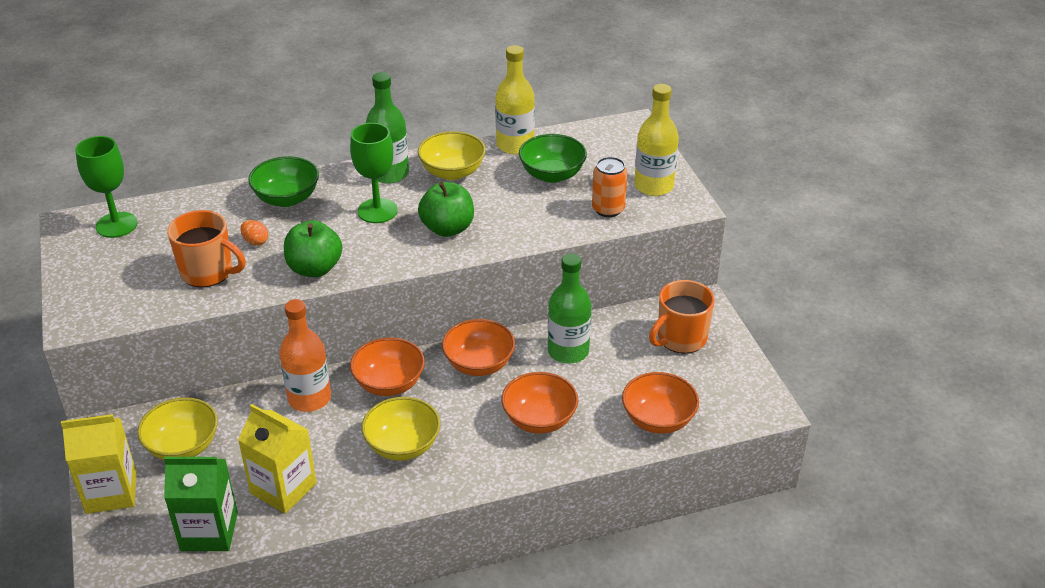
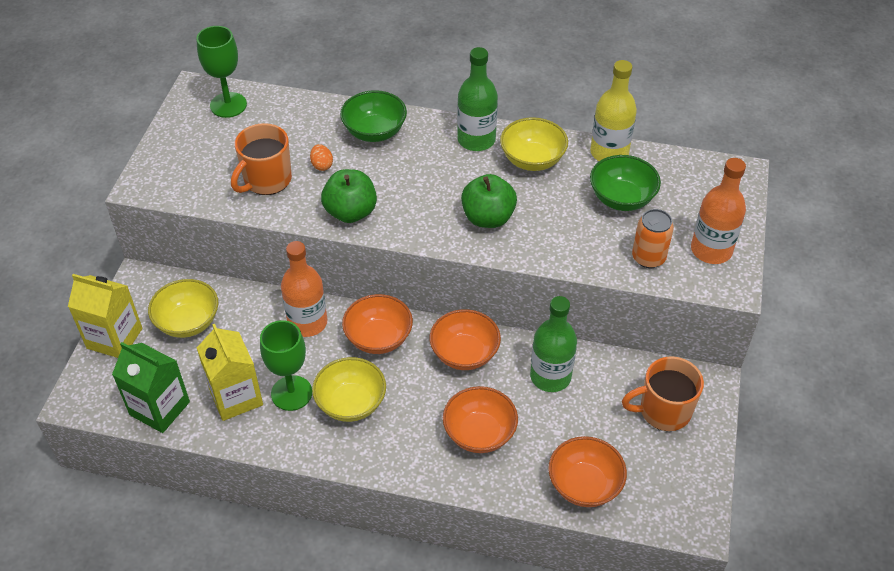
camera: 30 degrees right, 10 degrees up
(208, 272) = (266, 180): orange mug -> orange mug turned 75 degrees clockwise
(377, 211) = (440, 175): green goblet -> green goblet (291, 393)
(653, 186) = (711, 250): yellow bottle -> orange bottle

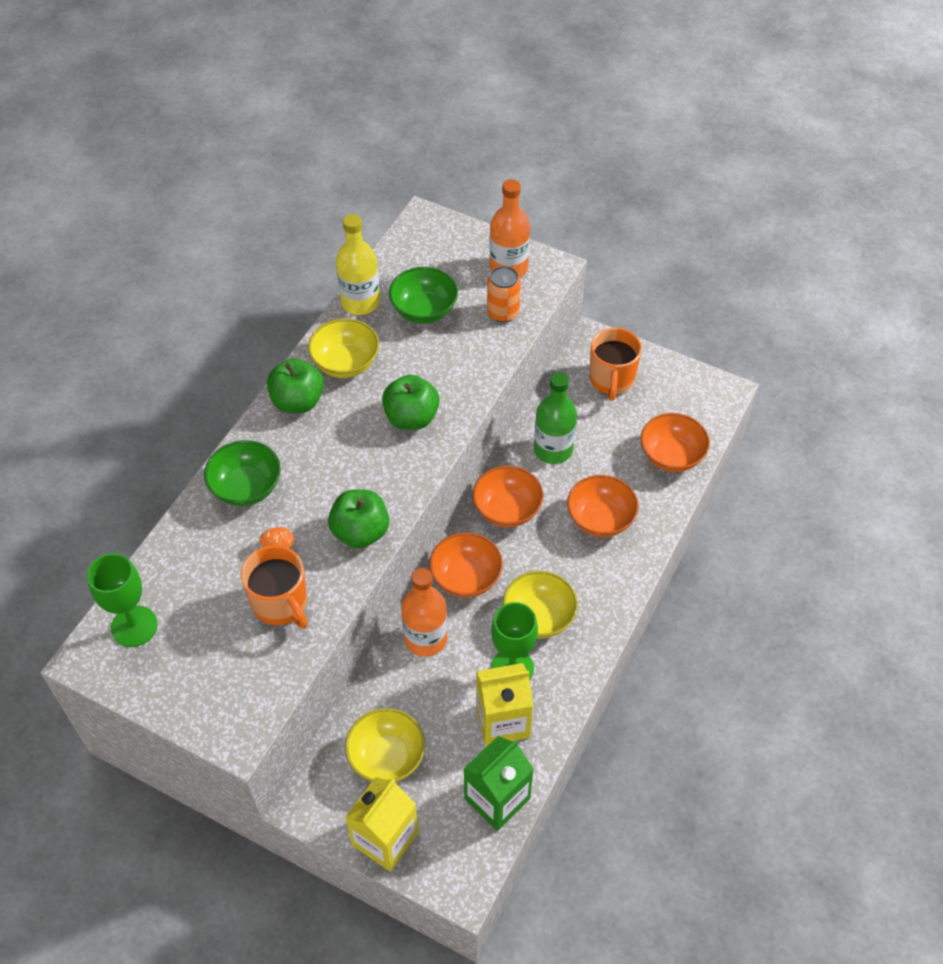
camera: 75 degrees left, 5 degrees up
(476, 140) = (297, 401): green bottle -> green apple

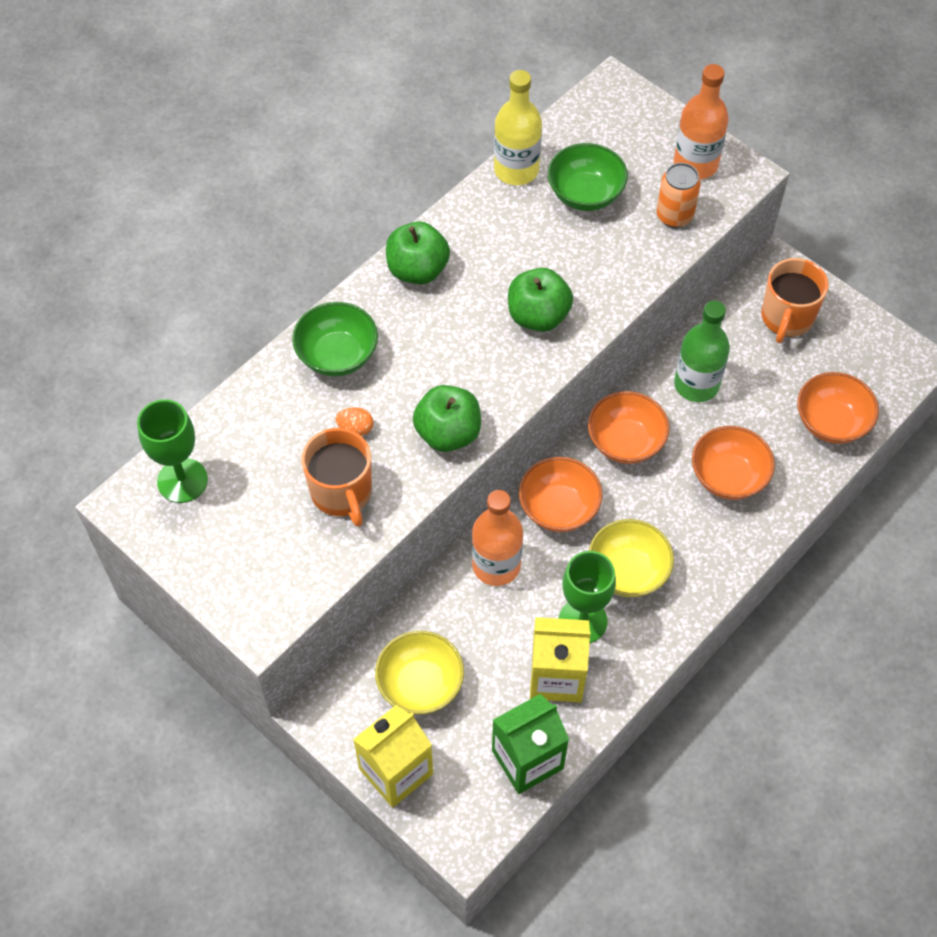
camera: 15 degrees right, 5 degrees up
(345, 363) = (481, 237): yellow bowl -> none

